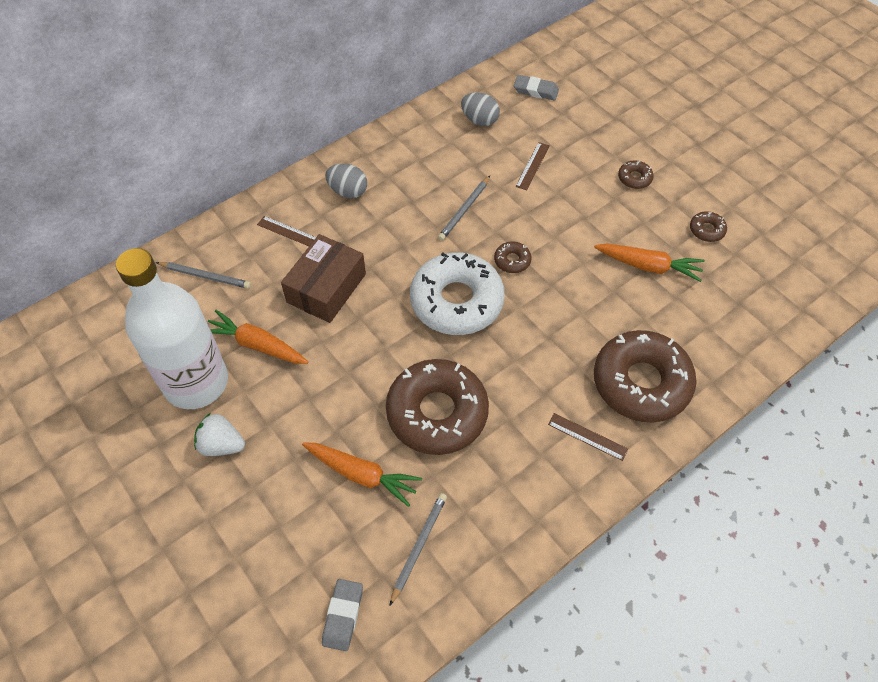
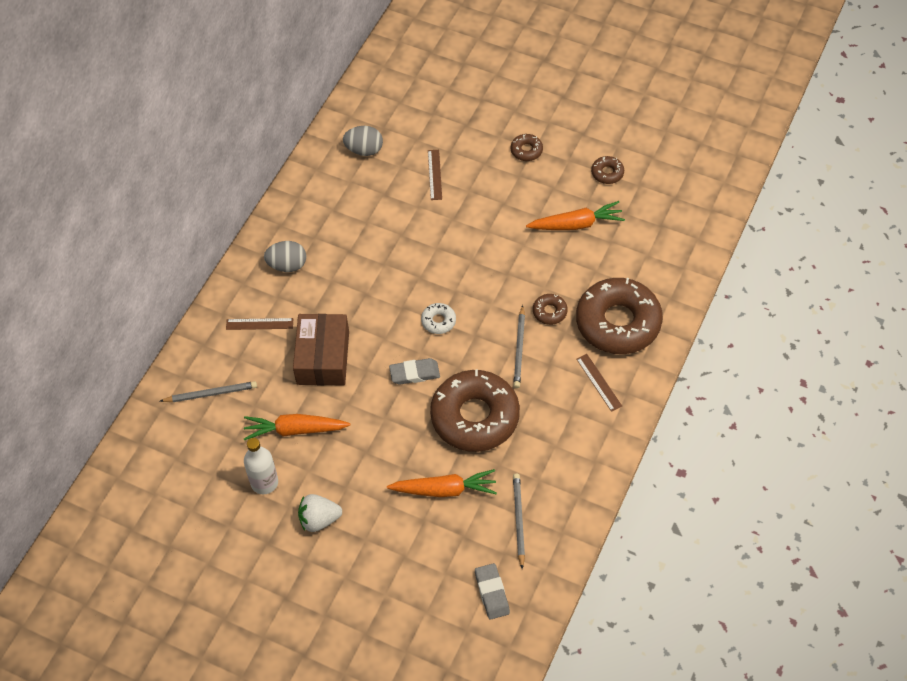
camera: 25 degrees left, 0 degrees up
(196, 382) = (264, 482): white bottle -> white bottle, size x0.47
(456, 301) = (438, 321): white donut -> white donut, size x0.41
(464, 210) = (399, 239): grey pencil -> grey pencil (519, 349)
(512, 261) = (464, 267): brown donut -> brown donut (549, 312)
(535, 90) = (398, 101): grey eraser -> grey eraser (414, 373)
(587, 436) = (599, 382): brown ruler -> brown ruler turned 60 degrees clockwise

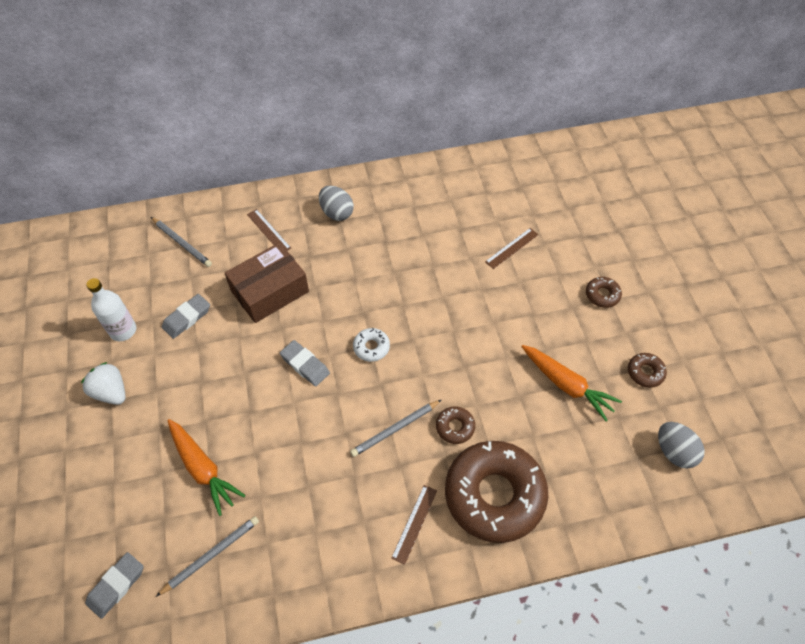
camera: 50 degrees right, 0 degrees up
(295, 430) = (187, 318): orange carrot -> grey eraser
(364, 150) = (488, 189): grey egg -> grey egg (674, 451)
(475, 417) = (296, 441): brown donut -> none

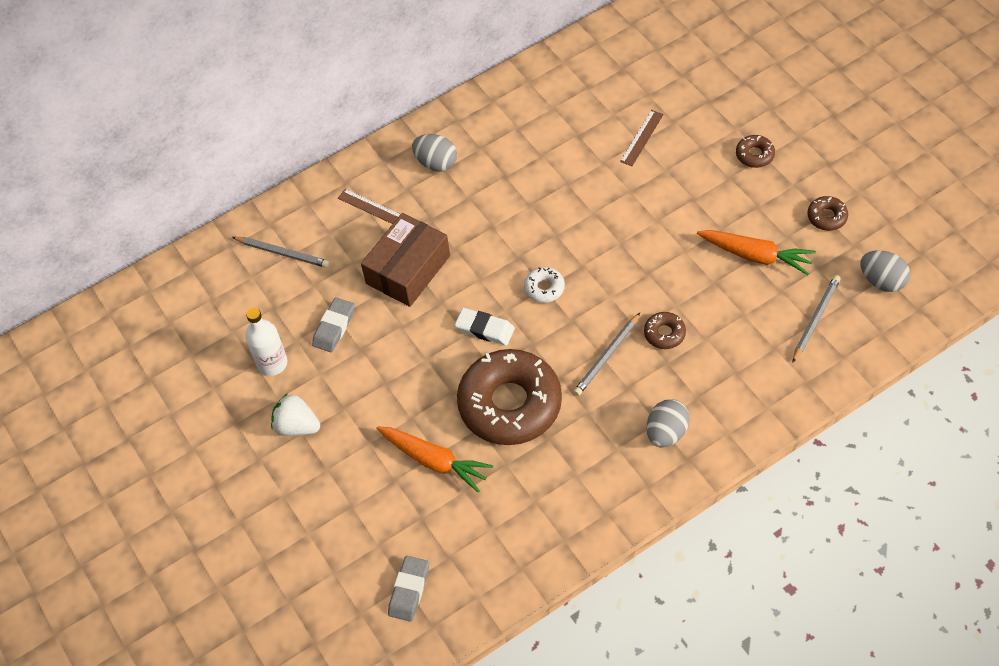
camera: 15 degrees left, 0 degrees up
(211, 555) = (486, 531): grey pencil -> grey pencil (815, 319)
(305, 365) = (485, 329): grey eraser -> white eraser
(414, 523) = (666, 433): brown ruler -> grey egg
(494, 495) = (730, 380): brown donut -> brown donut (510, 404)

